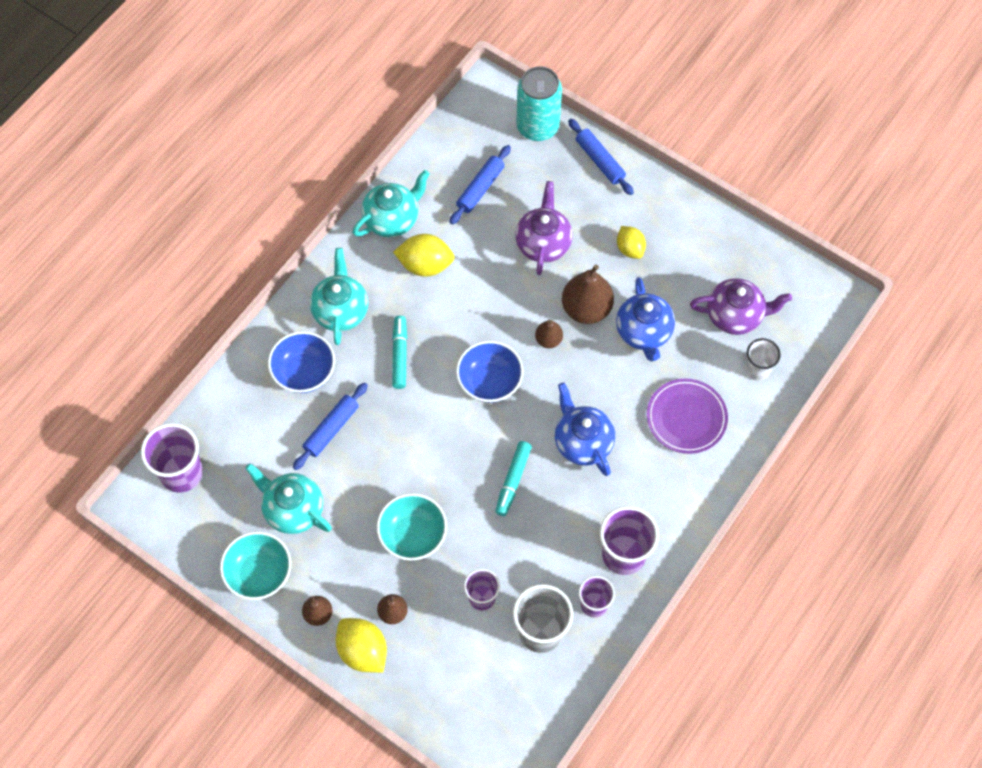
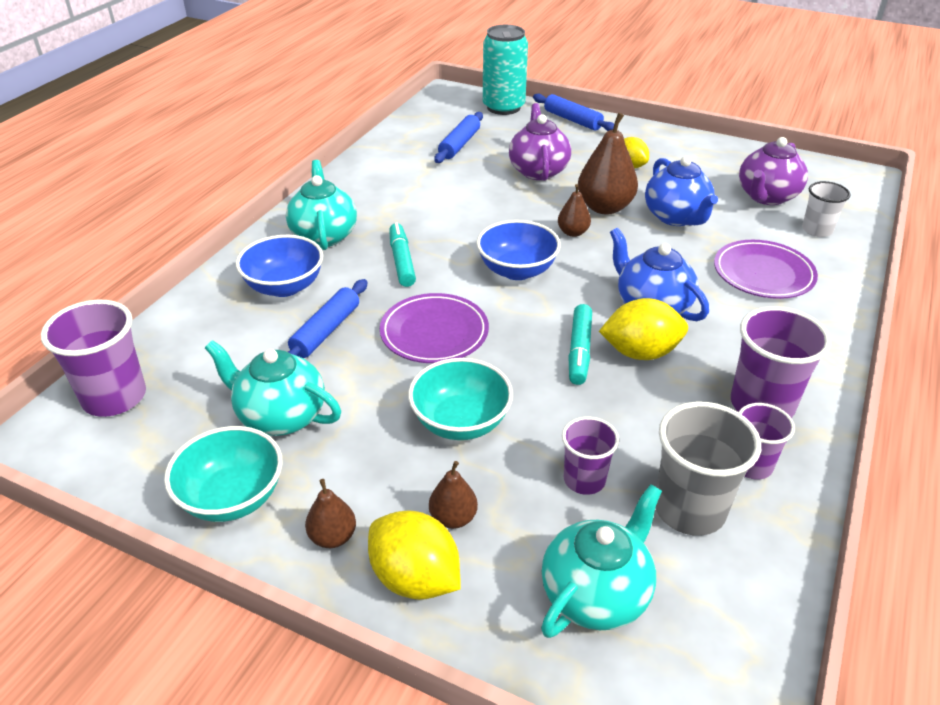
camera: 10 degrees left, 25 degrees down
(392, 219) = (371, 170): turquoise teapot -> turquoise teapot (596, 593)
(411, 444) = (434, 333): none -> purple plate
(425, 265) = (415, 195): yellow lemon -> yellow lemon (640, 352)
(735, 315) = (766, 197): purple teapot -> purple teapot turned 135 degrees clockwise

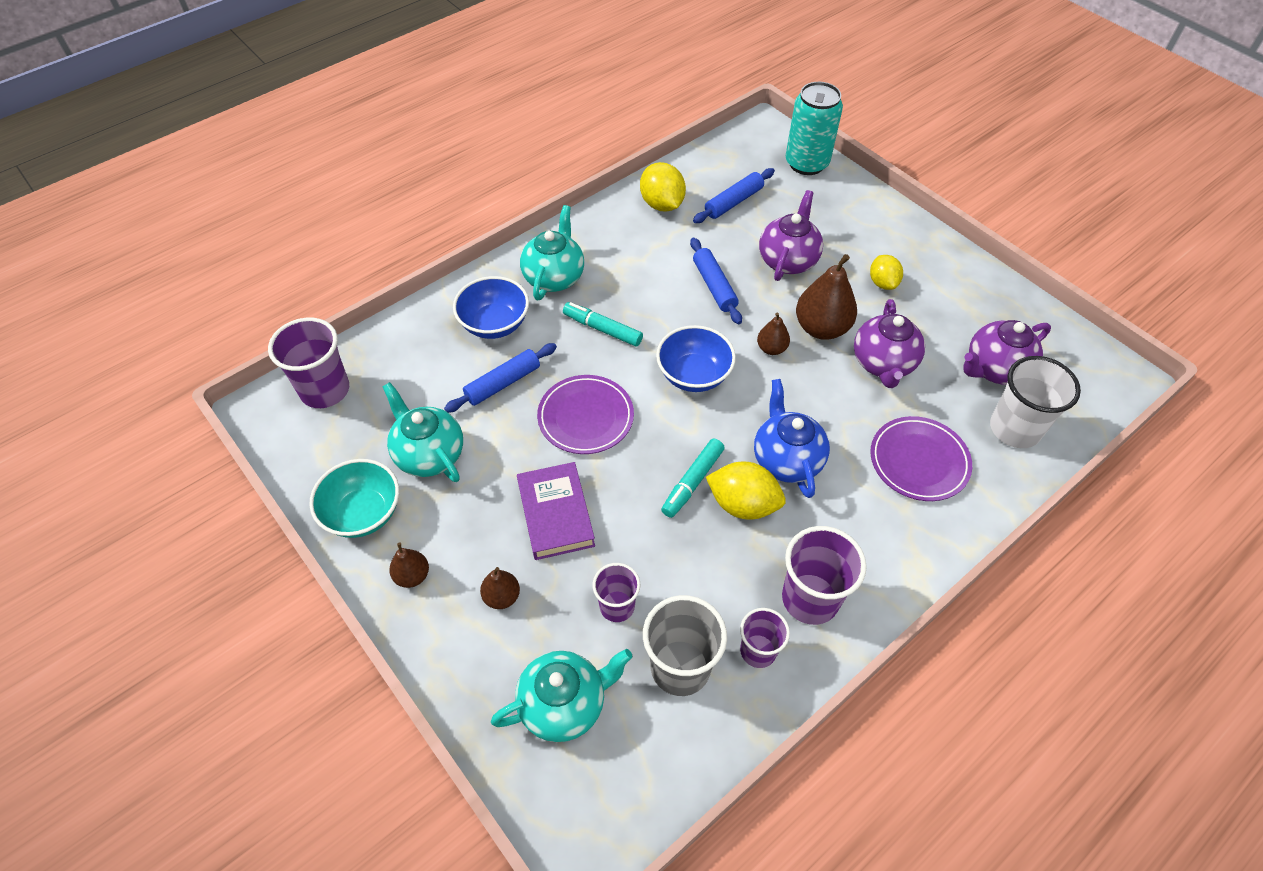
camera: 25 degrees right, 15 degrees up
(402, 261) = (602, 329): turquoise marker -> turquoise marker turned 75 degrees counterclockwise
(415, 578) = (449, 634): yellow lemon -> yellow lemon (662, 204)
(460, 422) = (556, 514): turquoise bowl -> purple book
(572, 120) = (865, 202): blue rolling pin -> blue rolling pin (714, 286)
(676, 217) = (883, 364): blue teapot -> purple teapot
(817, 230) = (1014, 429): white cup -> white cup, size x1.63

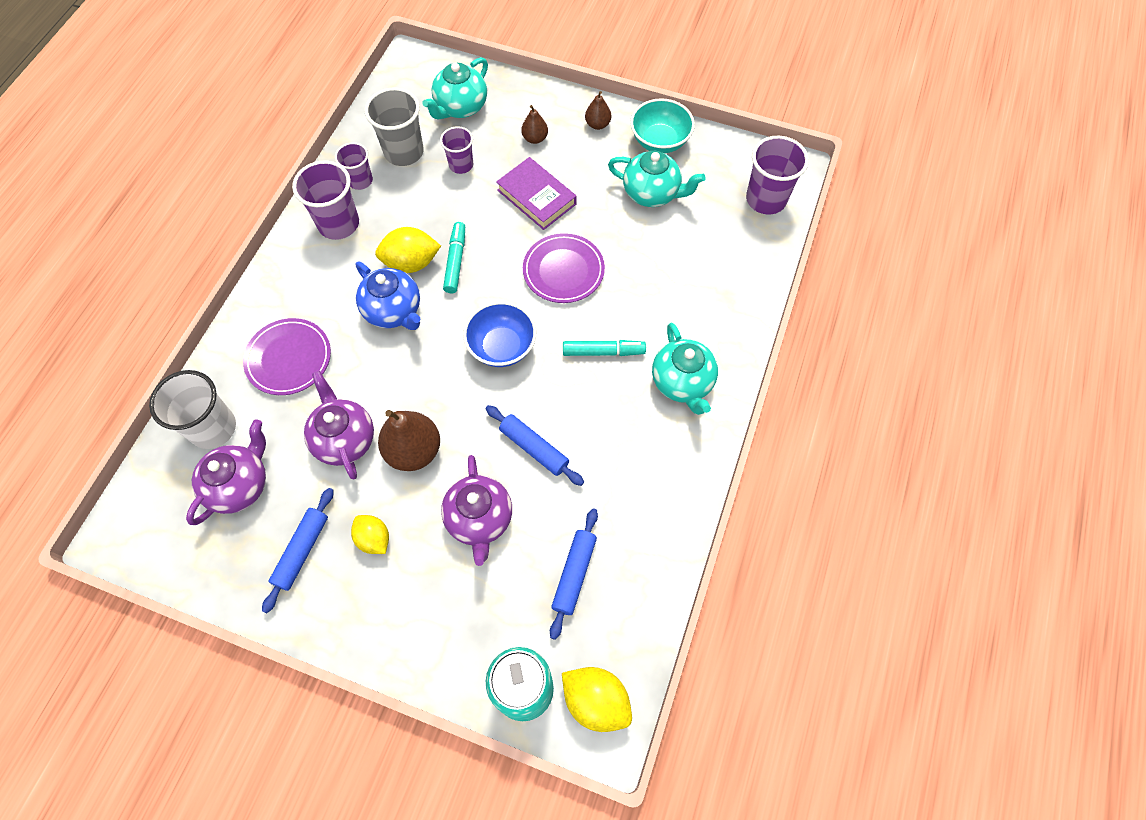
camera: 150 degrees right, 10 degrees up
(494, 324) = (693, 312): blue bowl -> none
(503, 383) = (645, 266): blue rolling pin -> blue rolling pin (302, 551)
(662, 204) = (645, 529): yellow lemon -> yellow lemon (596, 701)
(771, 348) = (449, 405): brown pear -> none

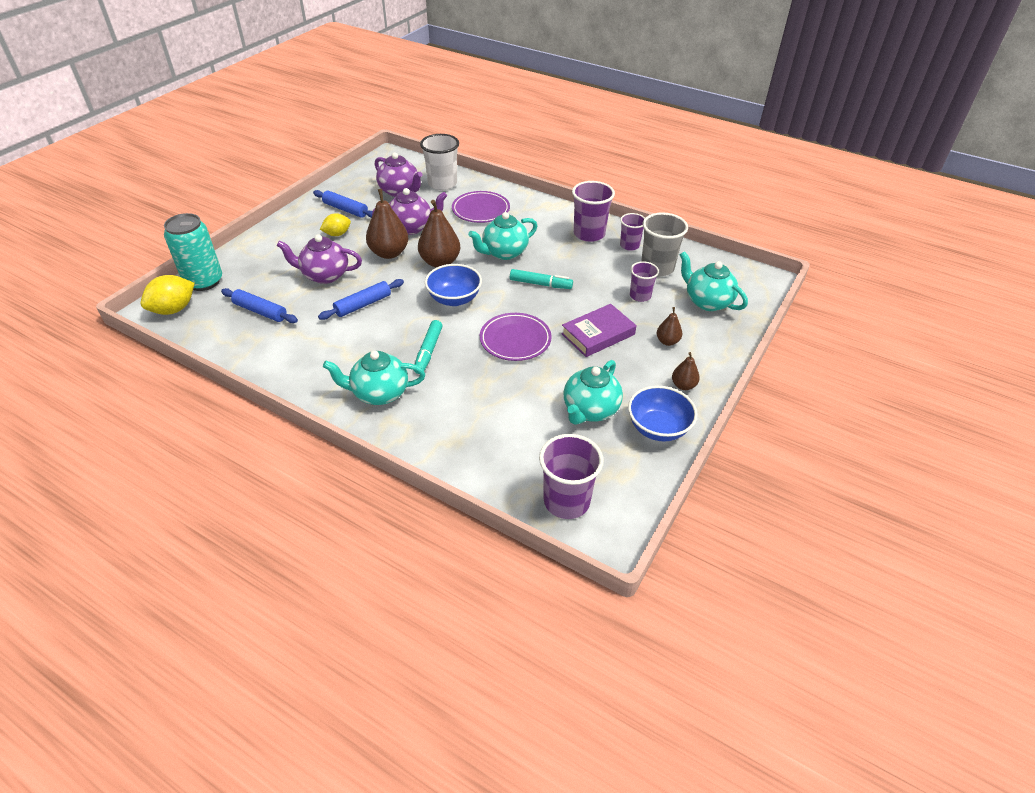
camera: 100 degrees right, 20 degrees down
(394, 311) = (504, 253): blue teapot -> turquoise teapot
(411, 263) = (545, 263): yellow lemon -> none
(426, 381) = (440, 262): none -> brown pear
(659, 141) = (658, 428): turquoise bowl -> blue bowl

